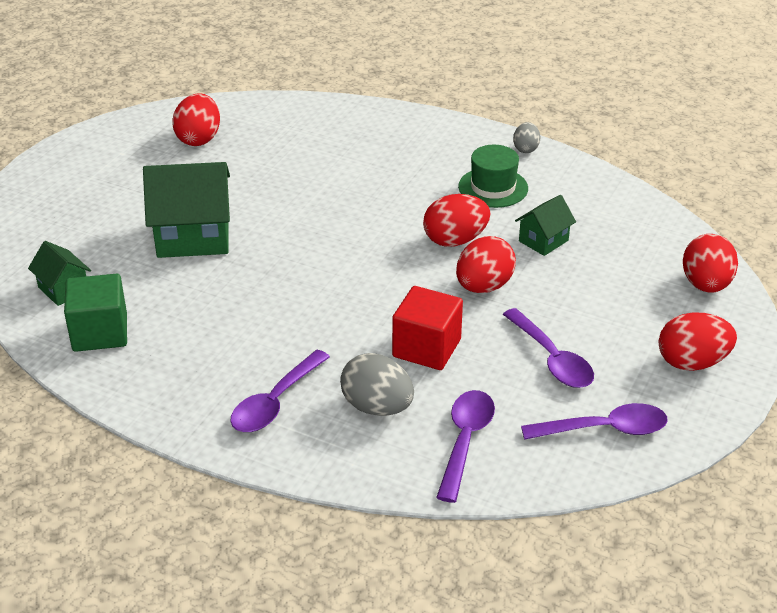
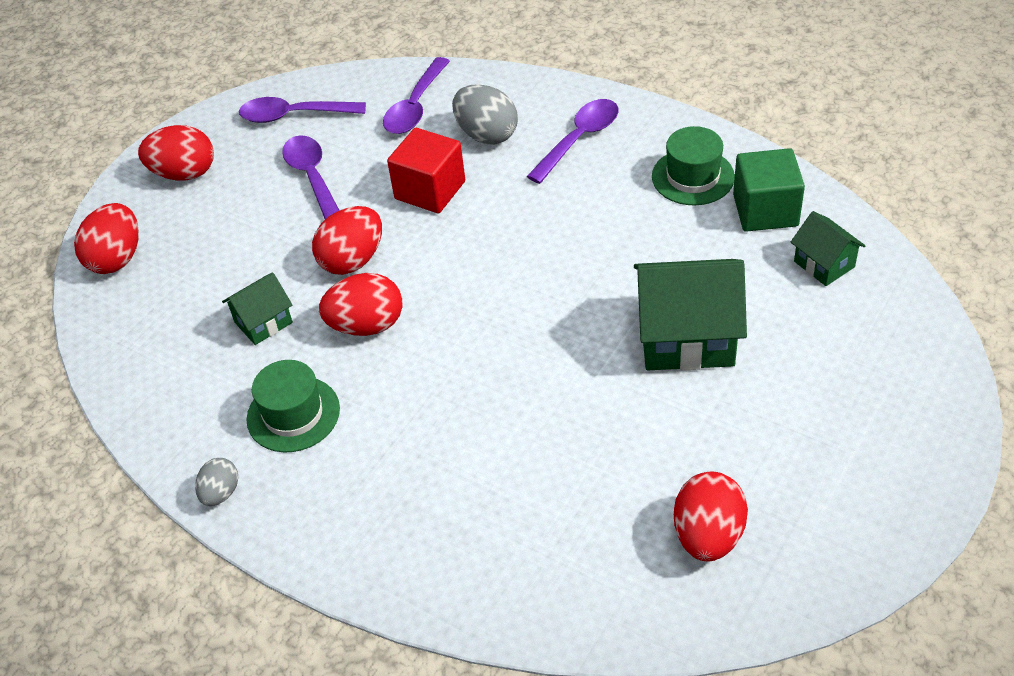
camera: 170 degrees left, 10 degrees up
(162, 363) = (693, 177): none -> green hat

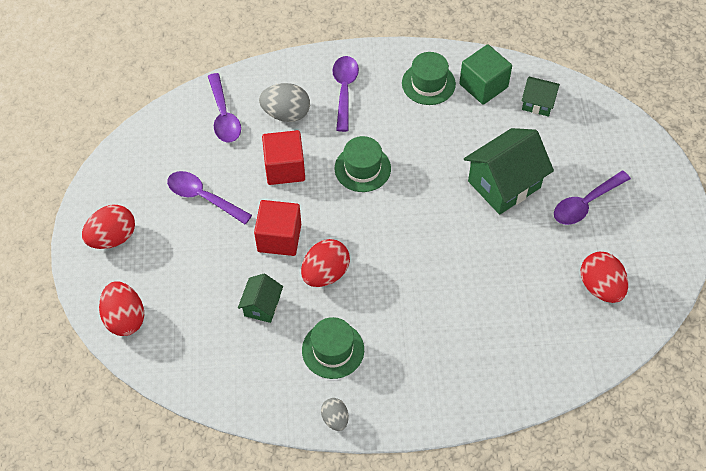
camera: 40 degrees left, 10 degrees up
(294, 115) = (148, 160): purple spoon -> purple spoon (585, 203)
(352, 260) = (279, 238): red egg -> red cube
(520, 233) = (362, 168): none -> green hat

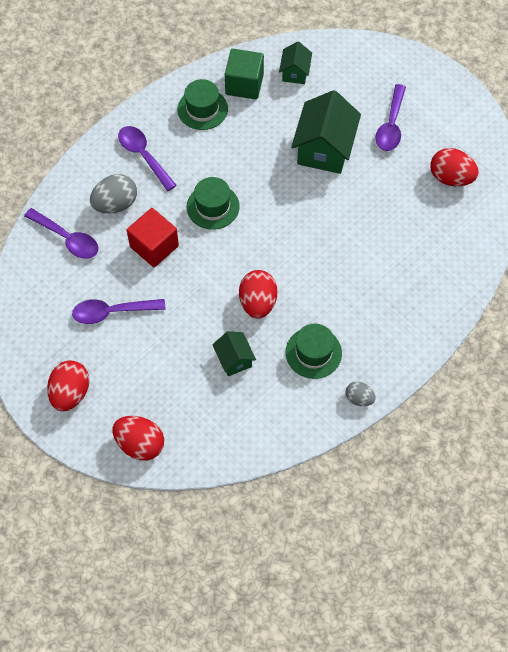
camera: 40 degrees left, 5 degrees up
(279, 238) = (199, 301): red cube -> none
(538, 103) = (295, 73): green house -> green house turned 60 degrees counterclockwise

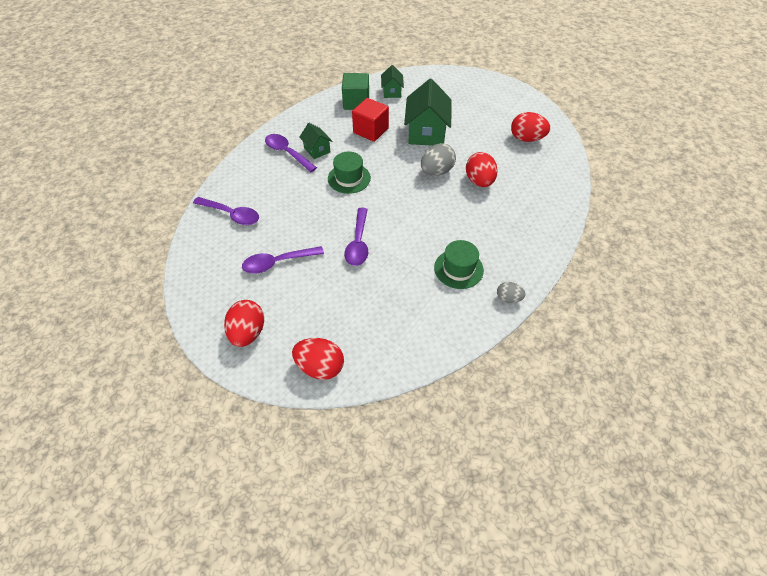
camera: 10 degrees left, 10 degrees down
(115, 204) = (269, 186): grey egg -> grey egg (436, 171)
(154, 246) = (306, 211): red cube -> red cube (370, 130)
(202, 109) = (328, 120): green hat -> none
(234, 359) = (392, 284): green house -> green house (317, 150)
(258, 302) = (401, 239): red egg -> red egg (479, 181)
(391, 125) = (471, 113): purple spoon -> purple spoon (358, 243)

